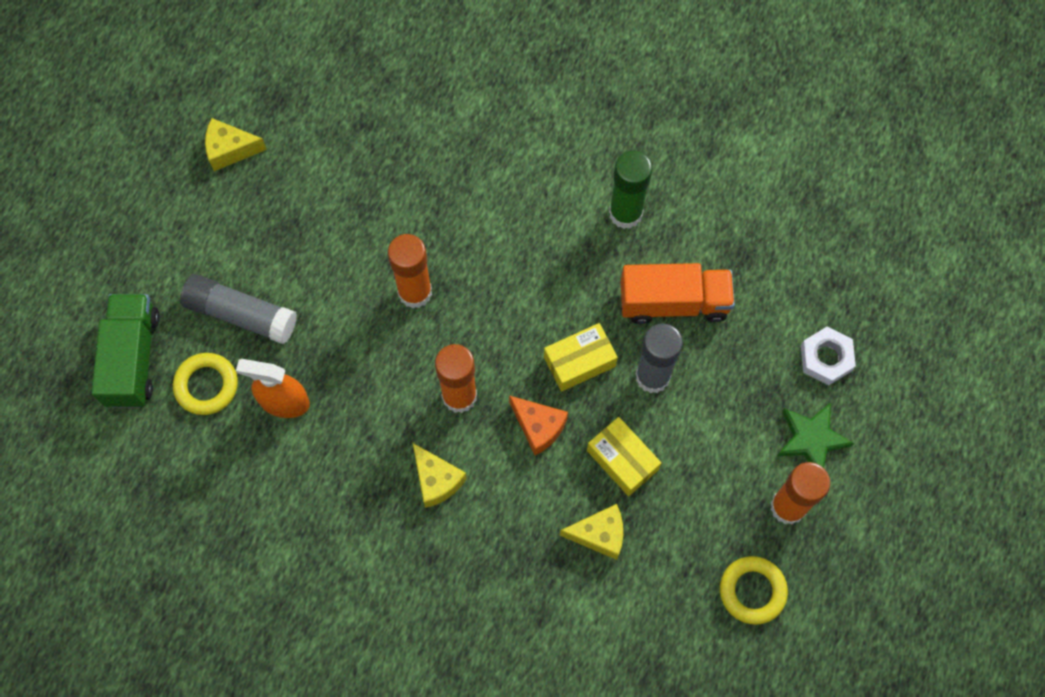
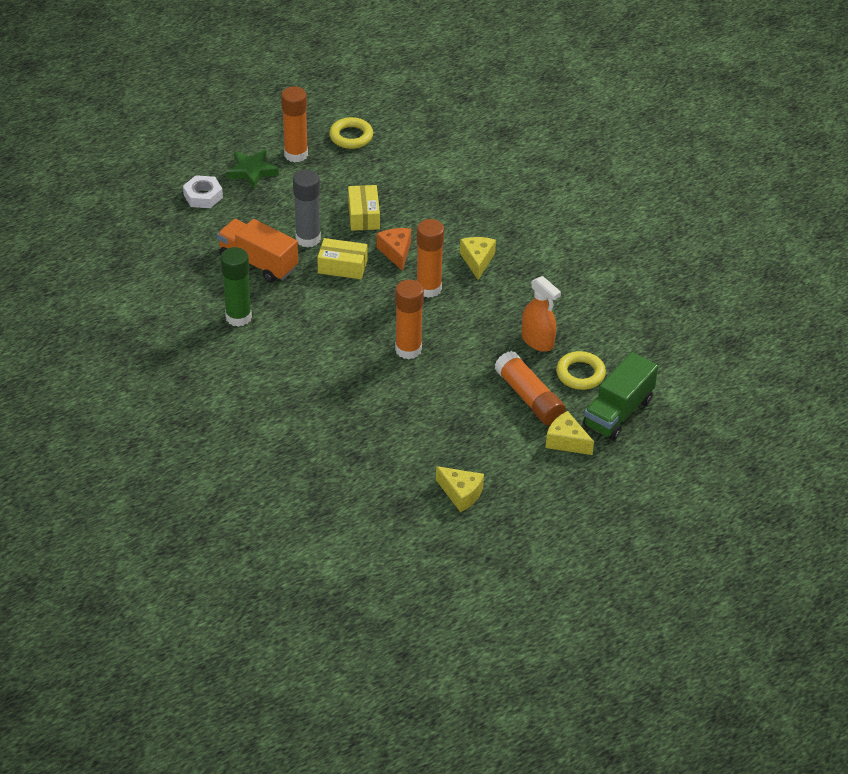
camera: 145 degrees left, 25 degrees down
(241, 314) = (529, 398): grey glue stick -> orange glue stick
(599, 534) = (408, 195): yellow cheese -> yellow cheese (566, 441)

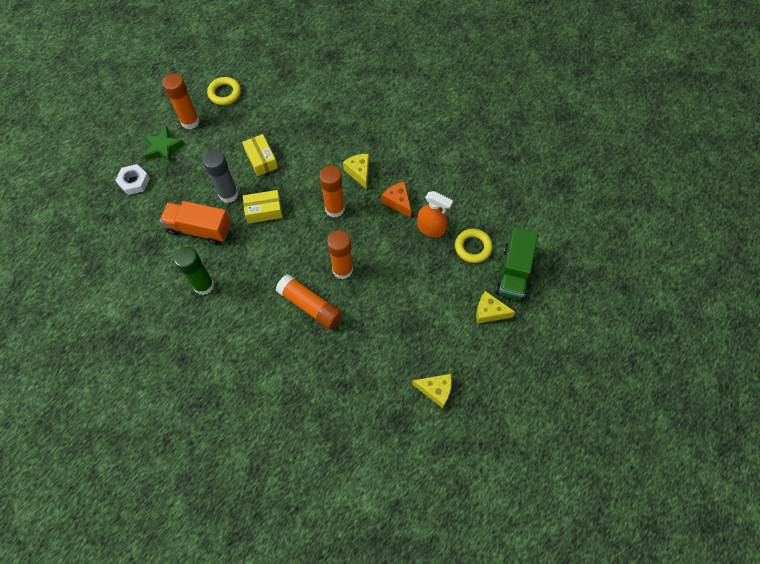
camera: 20 degrees left, 20 degrees up
(396, 252) = (298, 184): orange cheese -> orange cheese (398, 202)
(529, 398) = (446, 282): orange glue stick -> orange glue stick (310, 305)

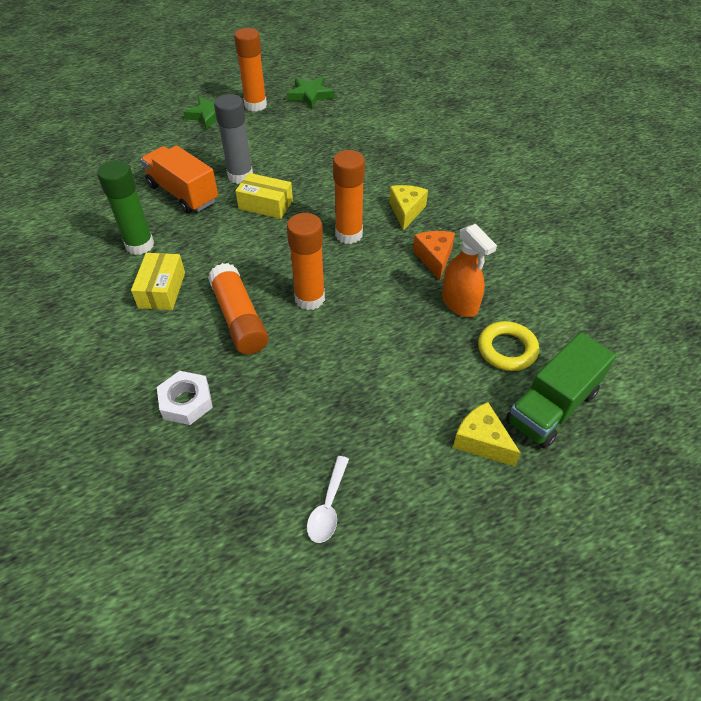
camera: 30 degrees right, 15 degrees down
(134, 182) = (157, 131): white nut -> white nut (186, 402)
(224, 93) = (310, 95): yellow ring -> green star
(261, 160) = (301, 160): yellow box -> yellow box (162, 290)
(435, 390) = (328, 506): yellow cheese -> white spoon

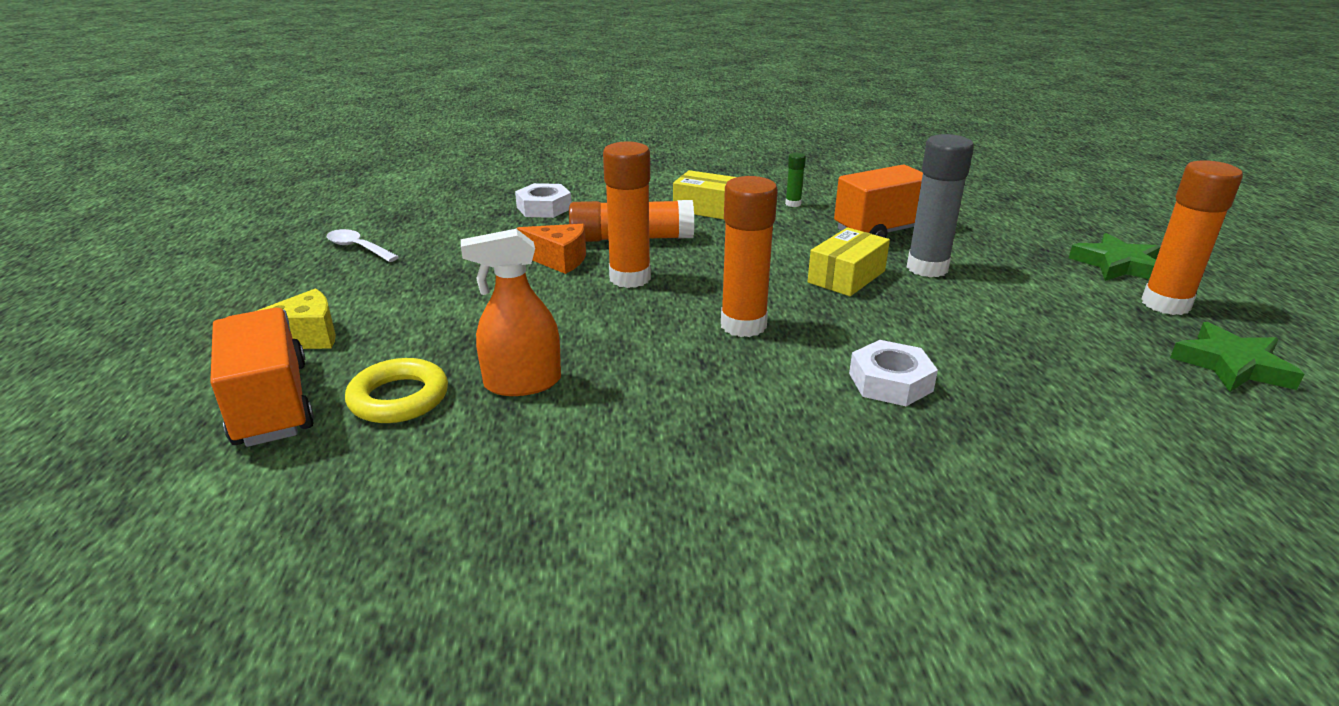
camera: 110 degrees right, 20 degrees down
(140, 245) = (793, 204): green glue stick -> green glue stick, size x0.46
(379, 179) = (890, 382): none -> white nut
(406, 211) = (779, 389): yellow cheese -> none
(434, 258) = (638, 387): orange cheese -> orange cheese (559, 260)
(552, 407) = (271, 404): green truck -> orange truck

